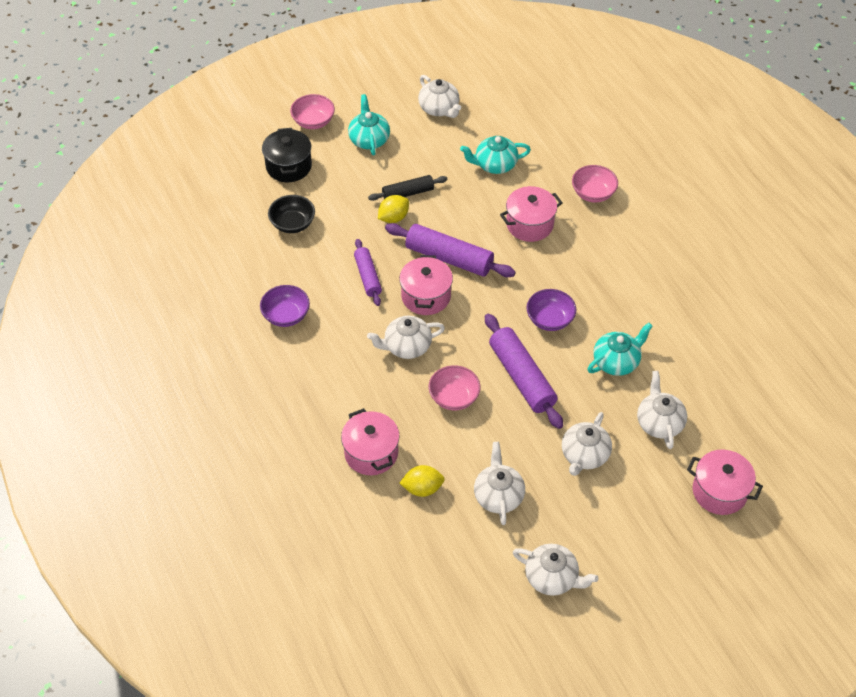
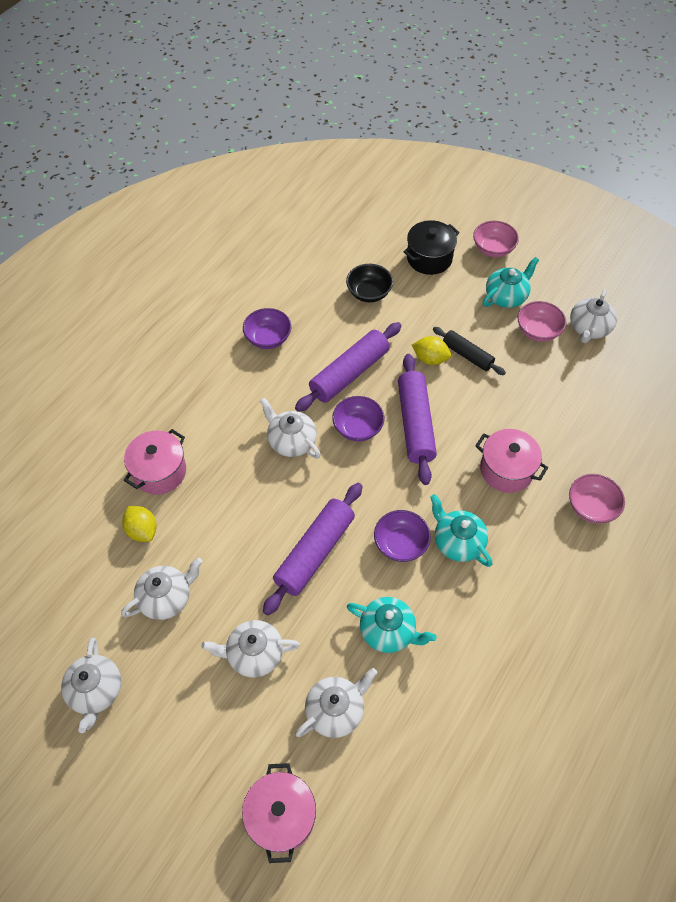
camera: 60 degrees right, 5 degrees up
(368, 276) = (349, 373): purple rolling pin -> purple rolling pin, size x1.65
(426, 296) = (358, 428): pink pot -> purple bowl
(454, 397) = (257, 506): pink bowl -> pink bowl (538, 331)
(495, 165) = (557, 405): turquoise teapot -> turquoise teapot (457, 541)

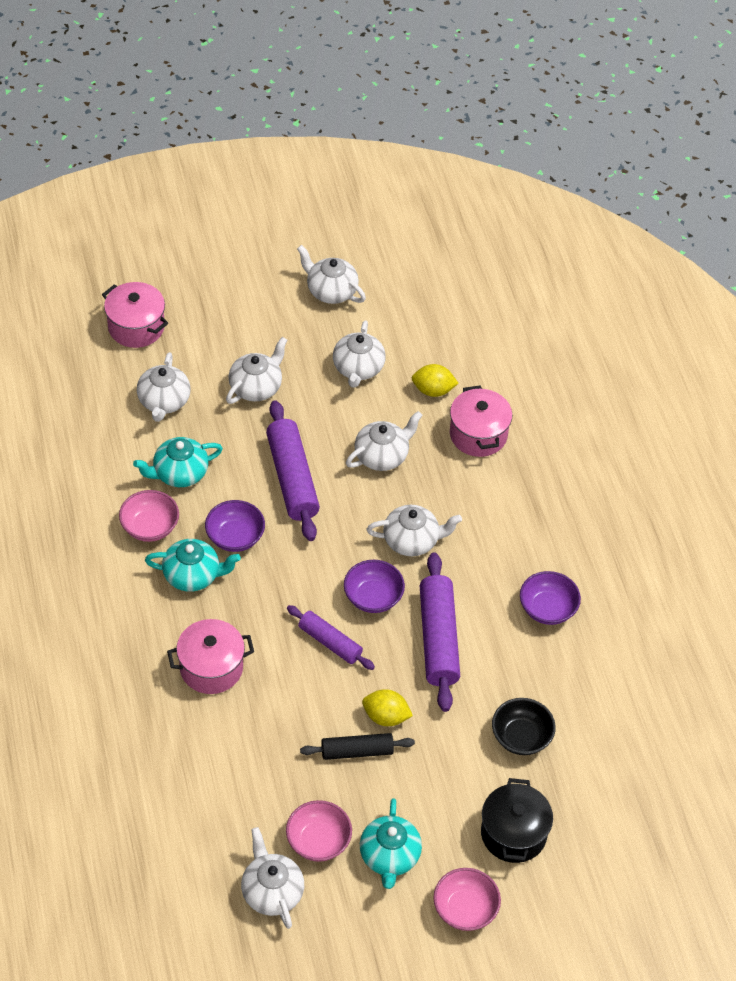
camera: 130 degrees right, 5 degrees down
(236, 514) = (382, 455): none -> white teapot
(415, 424) = (330, 642): purple rolling pin -> purple rolling pin, size x0.61
(430, 359) = (386, 717): yellow lemon -> yellow lemon turned 45 degrees clockwise
(591, 507) = (109, 696): pink bowl -> pink bowl (150, 527)

